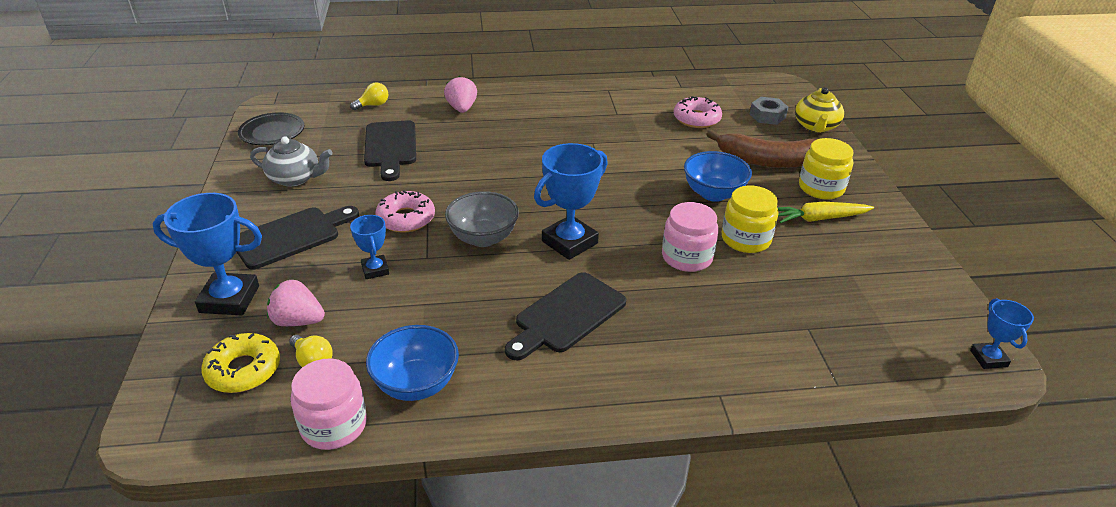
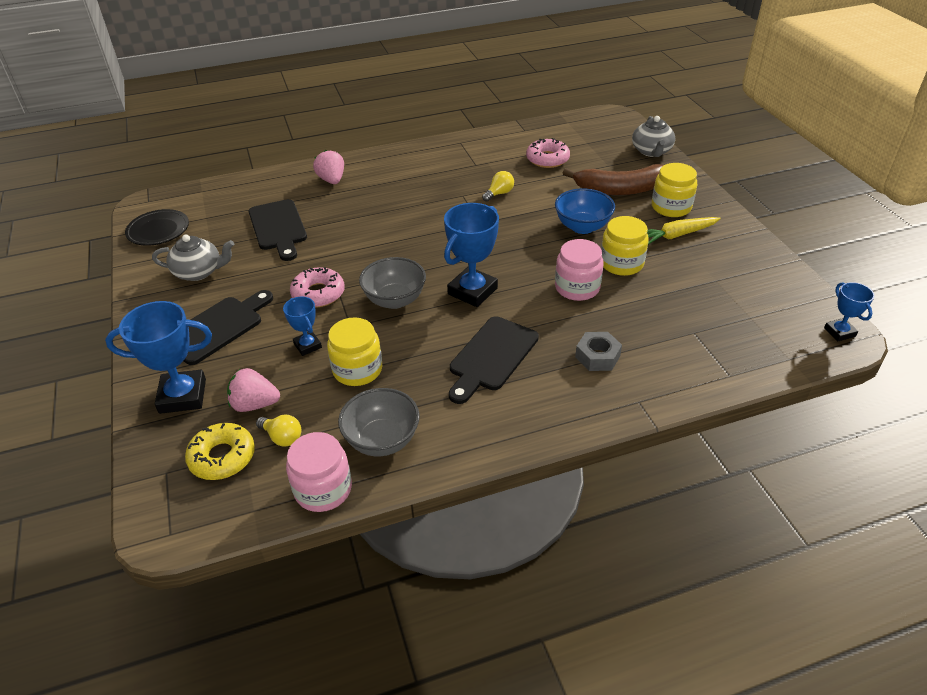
camera: 10 degrees left, 5 degrees up
(373, 105) = (246, 189): yellow light bulb -> yellow light bulb (499, 193)
(416, 384) = (382, 440): blue bowl -> grey bowl
(417, 304) = (357, 370): none -> yellow jar
(767, 116) = (607, 147): grey nut -> grey nut (597, 356)
(816, 126) = (651, 151): yellow teapot -> grey teapot

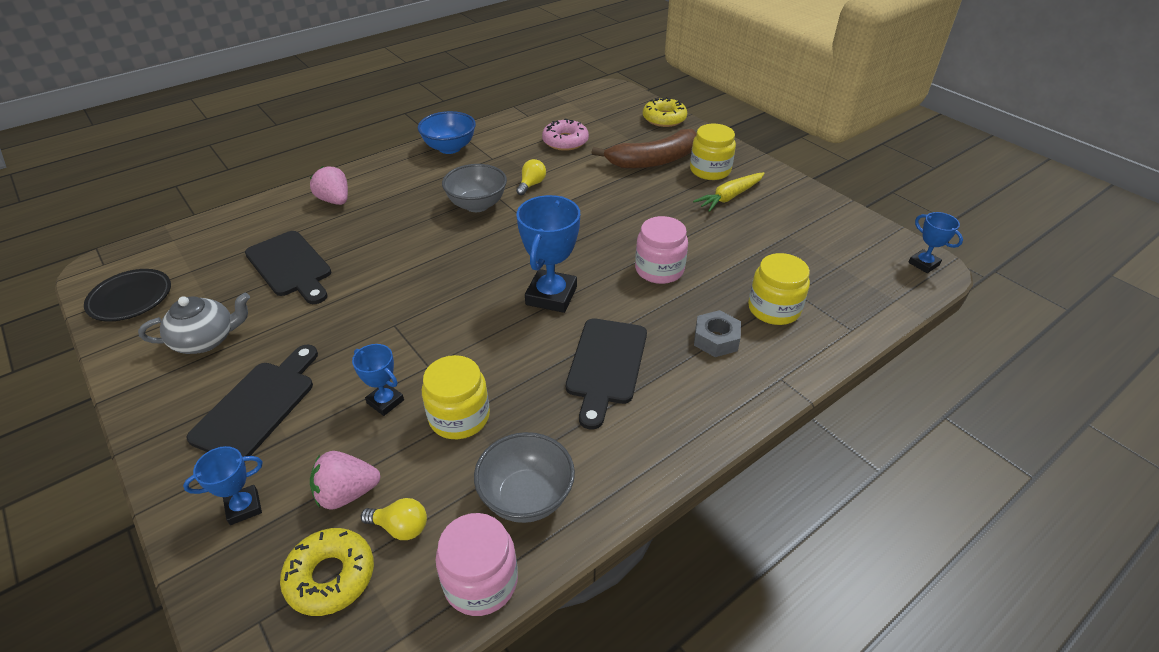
camera: 20 degrees left, 0 degrees up
(183, 396) = (244, 507): blue trophy -> blue trophy, size x0.55
(318, 293) = (372, 335): pink donut -> none
(395, 300) = (468, 324): grey bowl -> grey bowl (477, 205)
(582, 227) = (634, 205): blue bowl -> blue bowl (450, 148)
(621, 263) = (691, 235): yellow jar -> yellow jar (774, 309)
(651, 151) = (664, 119): grey teapot -> yellow donut

